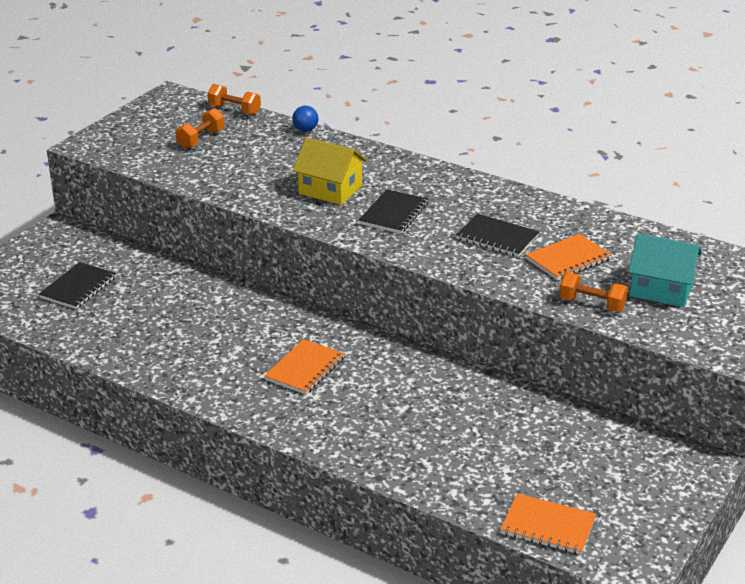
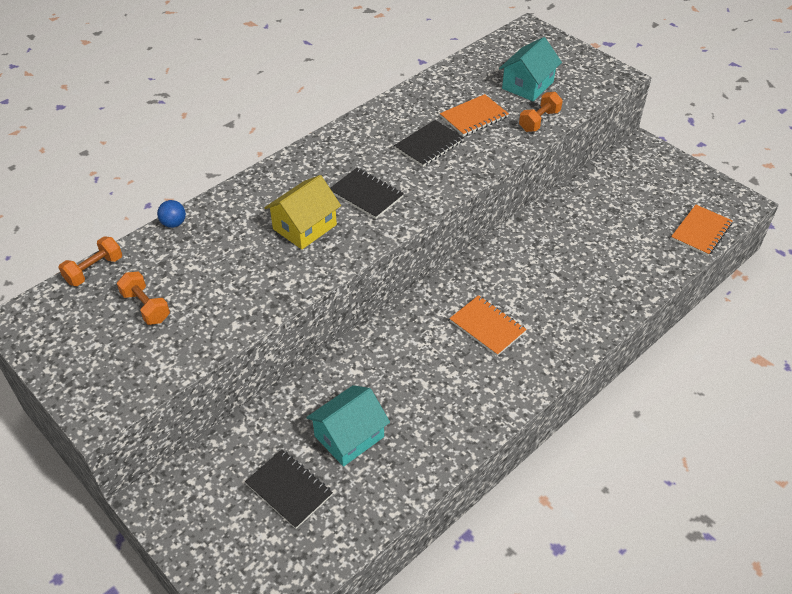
camera: 75 degrees left, 15 degrees up
(141, 308) = (349, 436): none -> turquoise house
(568, 259) = (474, 117): orange notebook -> orange notebook turned 75 degrees clockwise

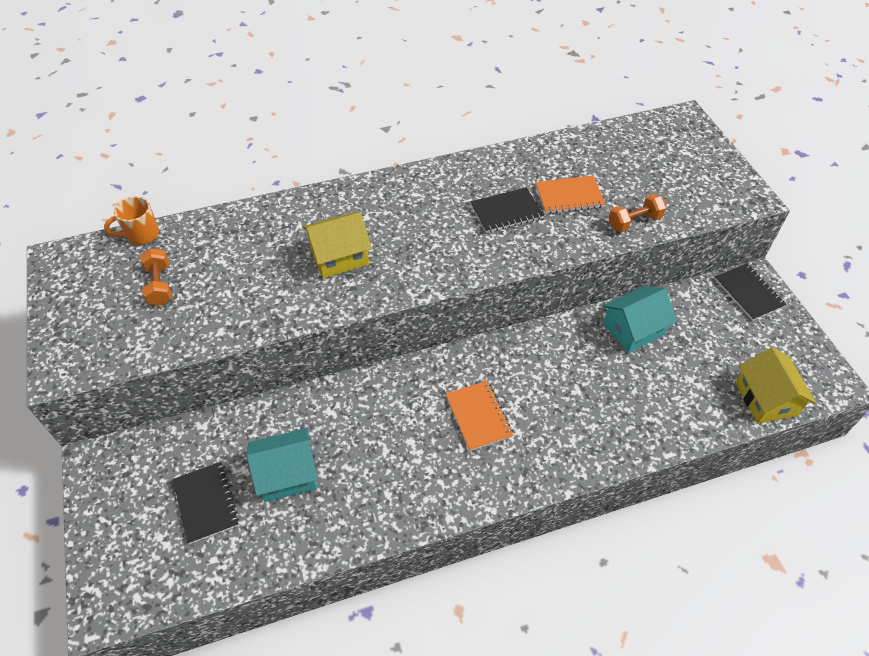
camera: 25 degrees right, 5 degrees up
(94, 270) = (142, 235): orange dumbbell -> orange mug
(174, 223) = (231, 213): blue ball -> none
(366, 195) = (415, 243): black notebook -> black notebook (748, 293)
(527, 85) = (646, 179): turquoise house -> turquoise house (633, 329)
(701, 231) = (765, 399): orange notebook -> yellow house

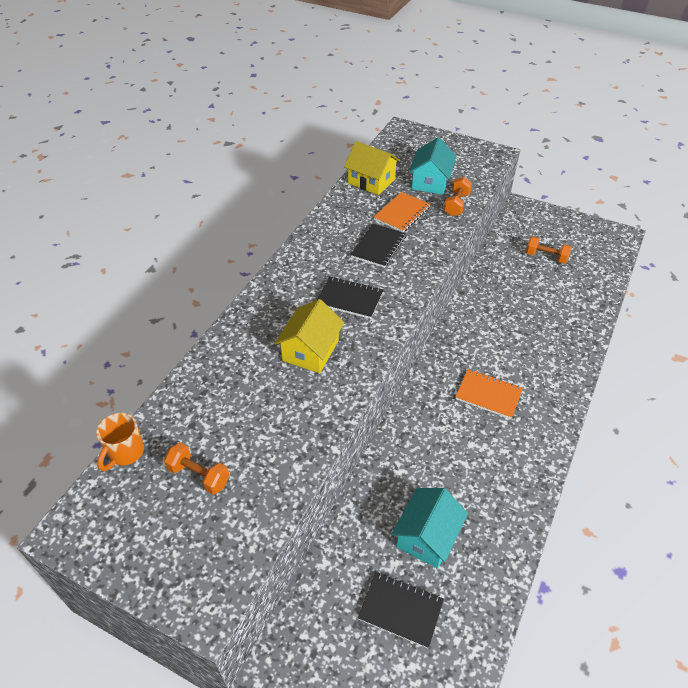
camera: 45 degrees left, 5 degrees down
(633, 329) = (500, 278): turquoise house -> turquoise house (430, 181)
(711, 344) = (546, 257): none -> orange dumbbell
(748, 293) = (528, 216): black notebook -> black notebook (349, 299)
(765, 399) = (604, 266): yellow house -> yellow house (371, 181)

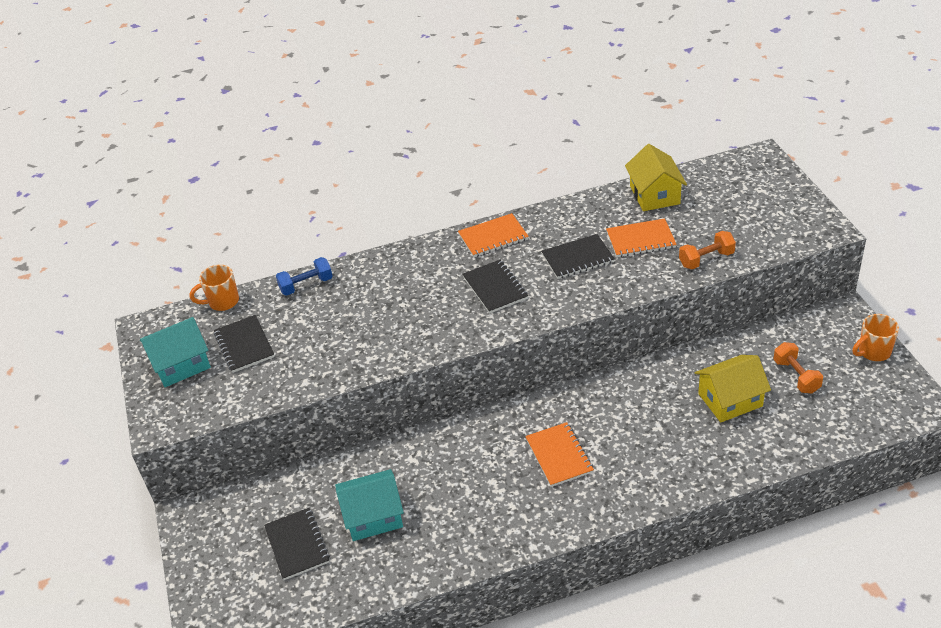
camera: 50 degrees right, 5 degrees down
(191, 388) = (306, 285): none -> blue dumbbell
(199, 475) = (244, 345): orange dumbbell -> black notebook
(299, 264) = (493, 237): none -> orange notebook
(310, 350) = (414, 309): yellow house -> yellow house (730, 400)
(430, 181) = (713, 224): turquoise house -> turquoise house (181, 364)
(562, 220) = (873, 352): none -> orange mug

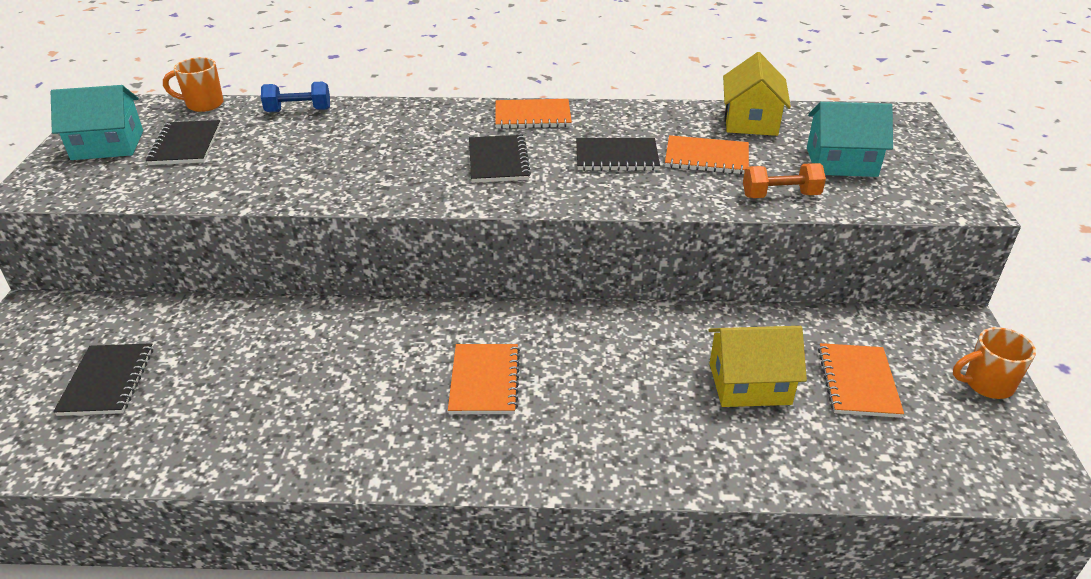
camera: 15 degrees right, 5 degrees down
(373, 516) = (216, 378): turquoise house -> turquoise house (841, 162)
(796, 376) = (858, 382): orange dumbbell -> orange notebook

